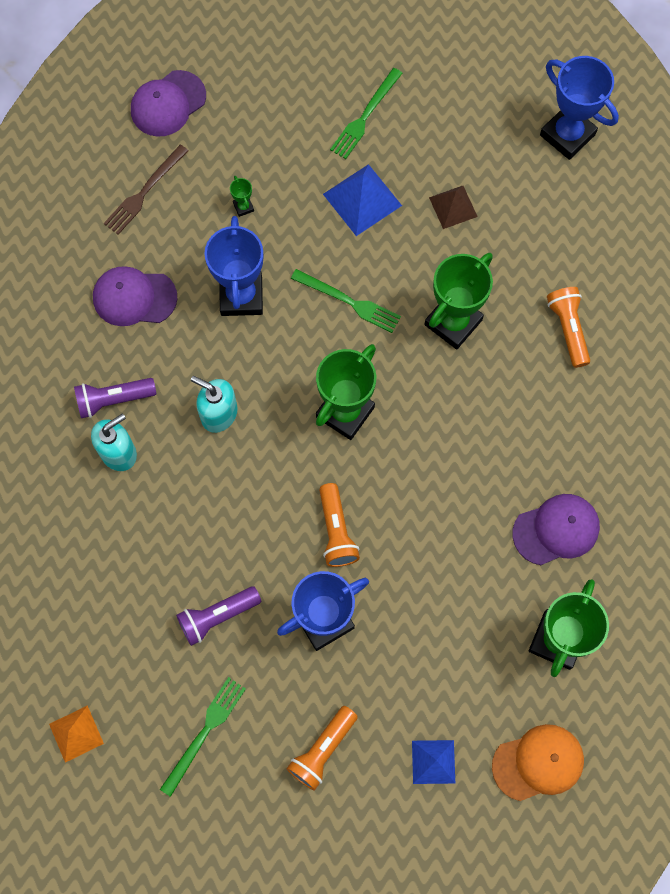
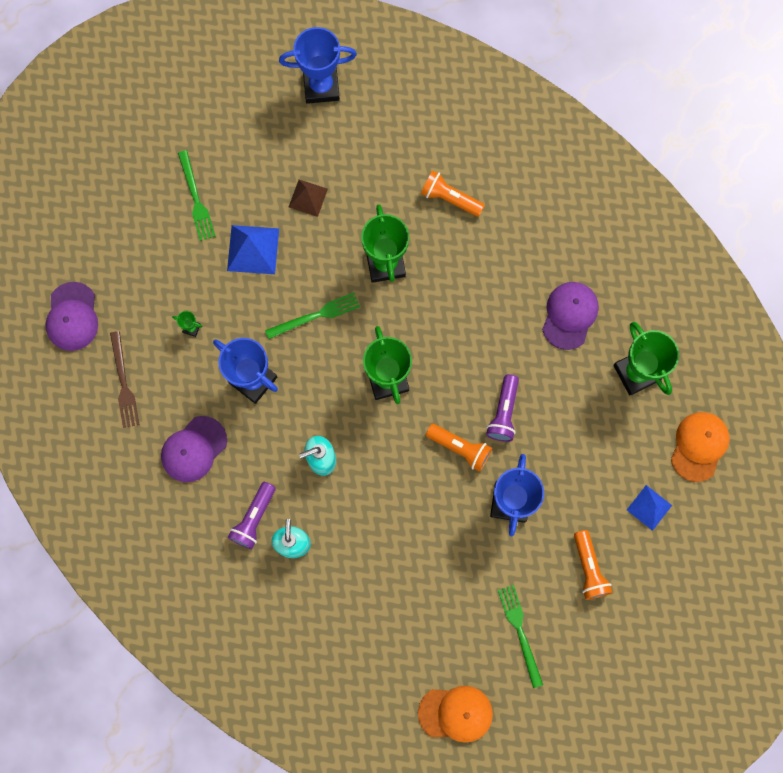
camera: 50 degrees left, 5 degrees up
(76, 734) = (456, 713): orange pyramid -> orange cap
(217, 616) = (453, 566): purple flashlight -> purple flashlight (503, 412)

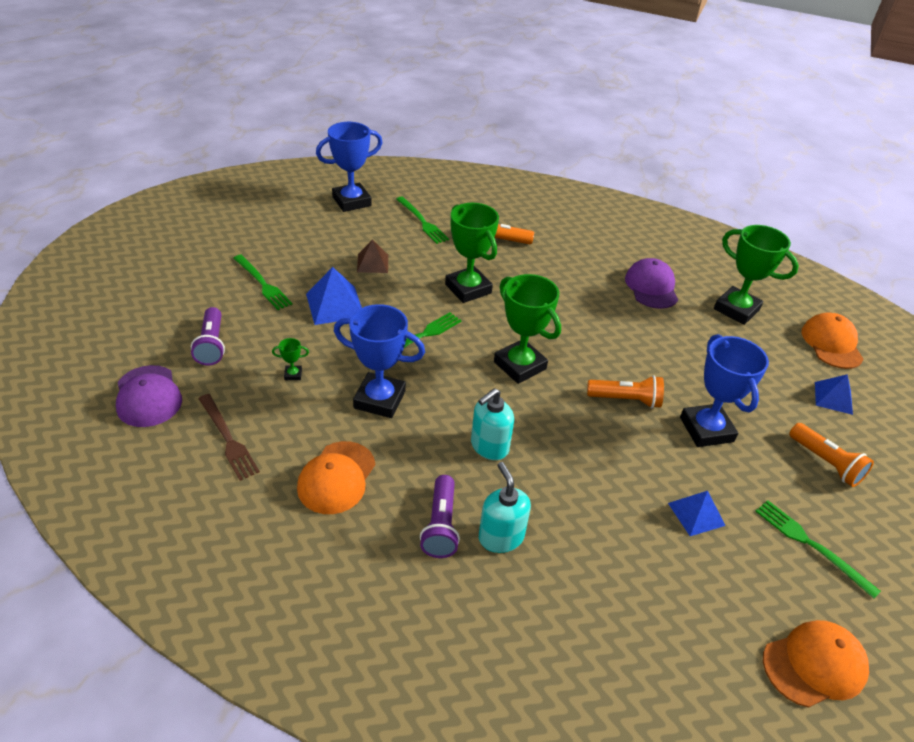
camera: 25 degrees left, 35 degrees down
(193, 449) = (336, 477): purple cap -> orange cap
(382, 143) = (422, 221): none -> green fork
(449, 576) = (696, 514): none -> blue pyramid
(503, 412) = (646, 363): purple flashlight -> purple flashlight (212, 345)

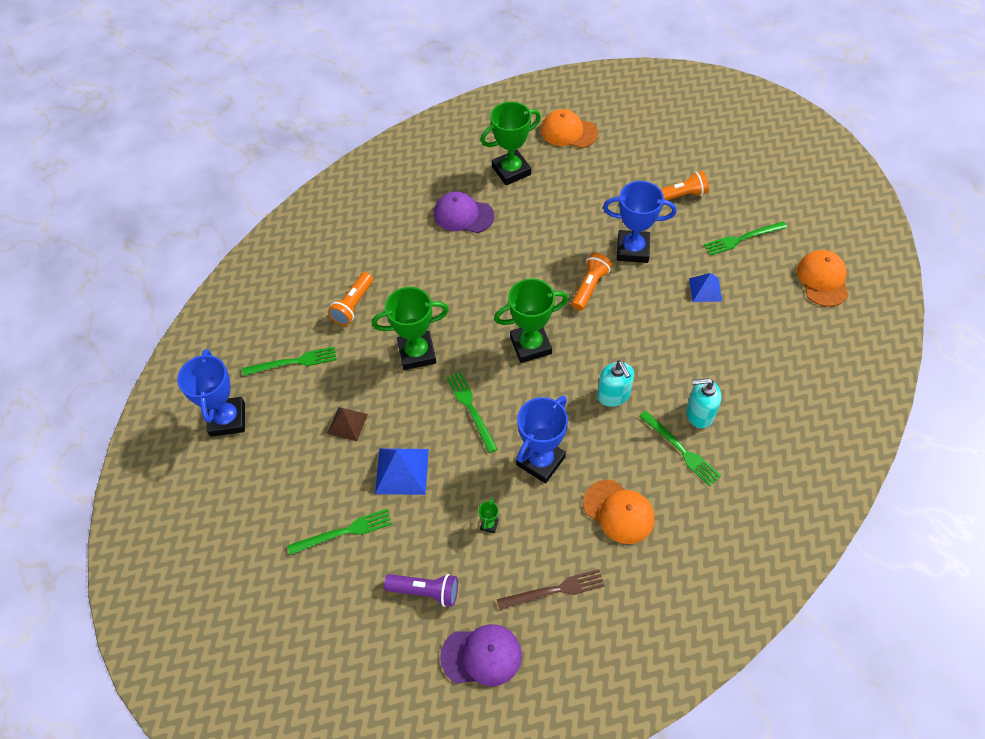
camera: 65 degrees left, 15 degrees up
(440, 525) = (681, 450): purple flashlight -> green fork
(833, 398) = (623, 160): blue pyramid -> none

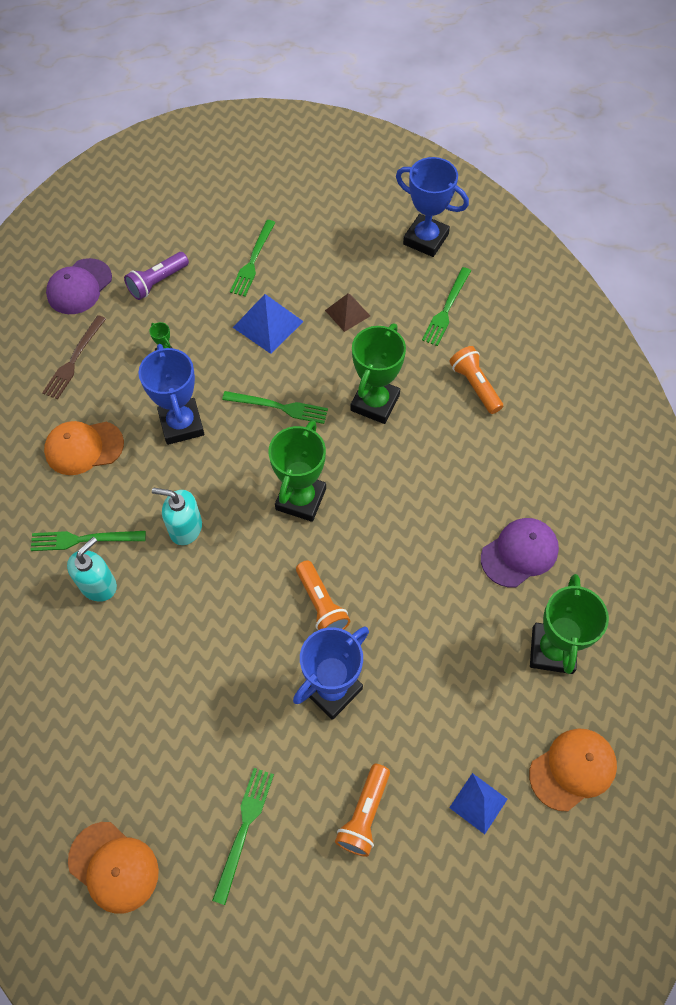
camera: 125 degrees right, 5 degrees up
(705, 289) = (217, 719): blue pyramid -> blue pyramid (478, 803)

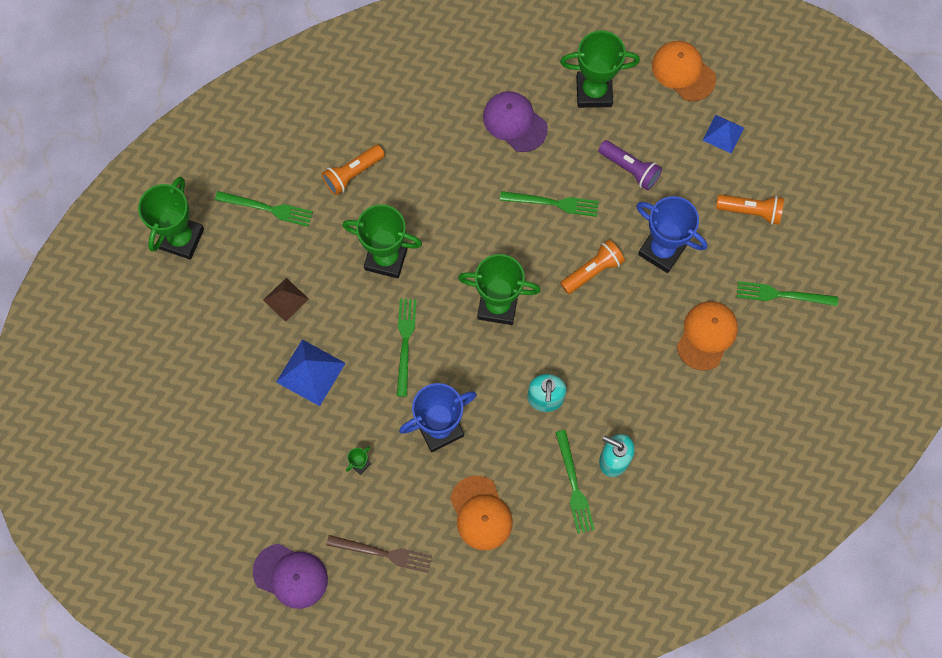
camera: 100 degrees left, 10 degrees up
(114, 867) = (832, 383): orange cap -> orange cap (707, 335)
(157, 282) = (273, 495): purple flashlight -> purple flashlight (630, 169)
(253, 261) = (232, 404): green fork -> green fork (553, 203)
(425, 239) = (181, 238): blue trophy -> green trophy

